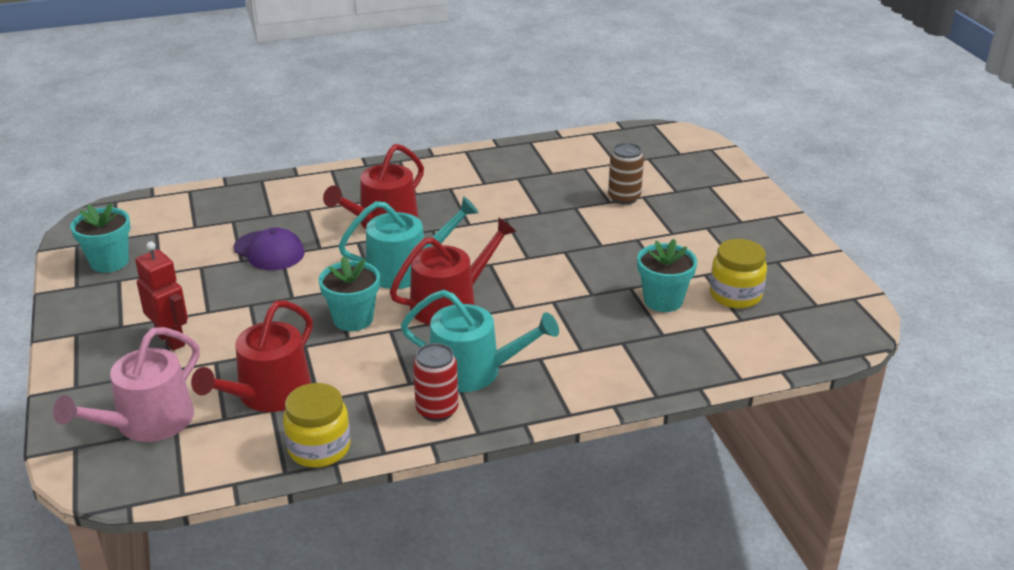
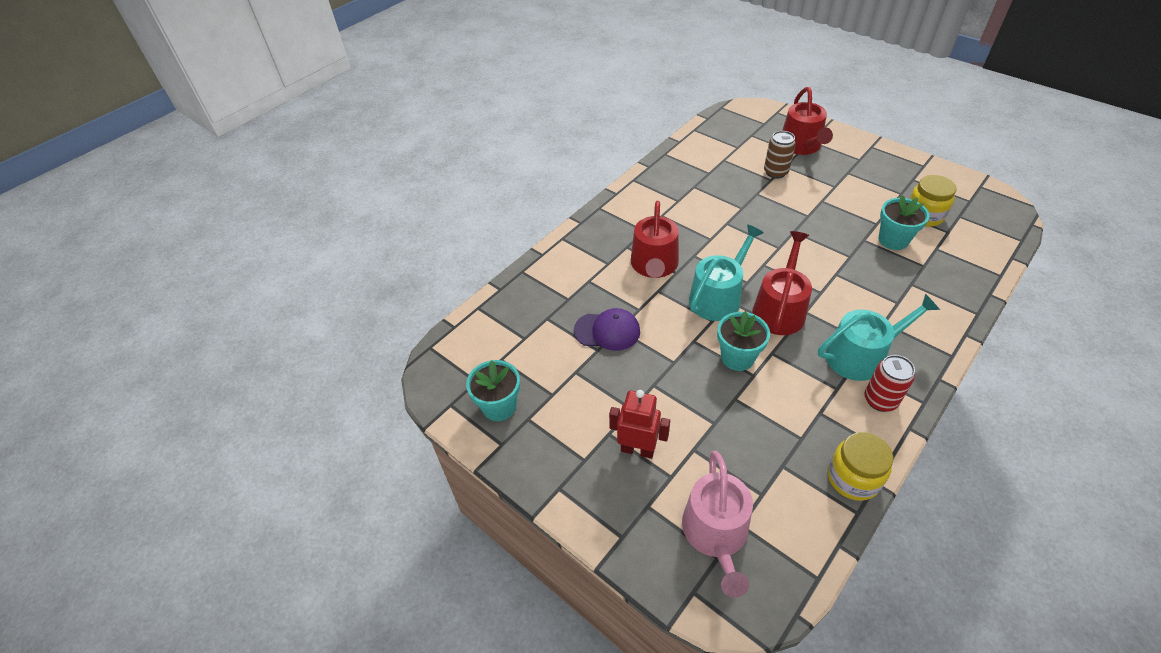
camera: 30 degrees left, 15 degrees up
(268, 394) = (764, 455): red watering can -> red watering can (801, 146)

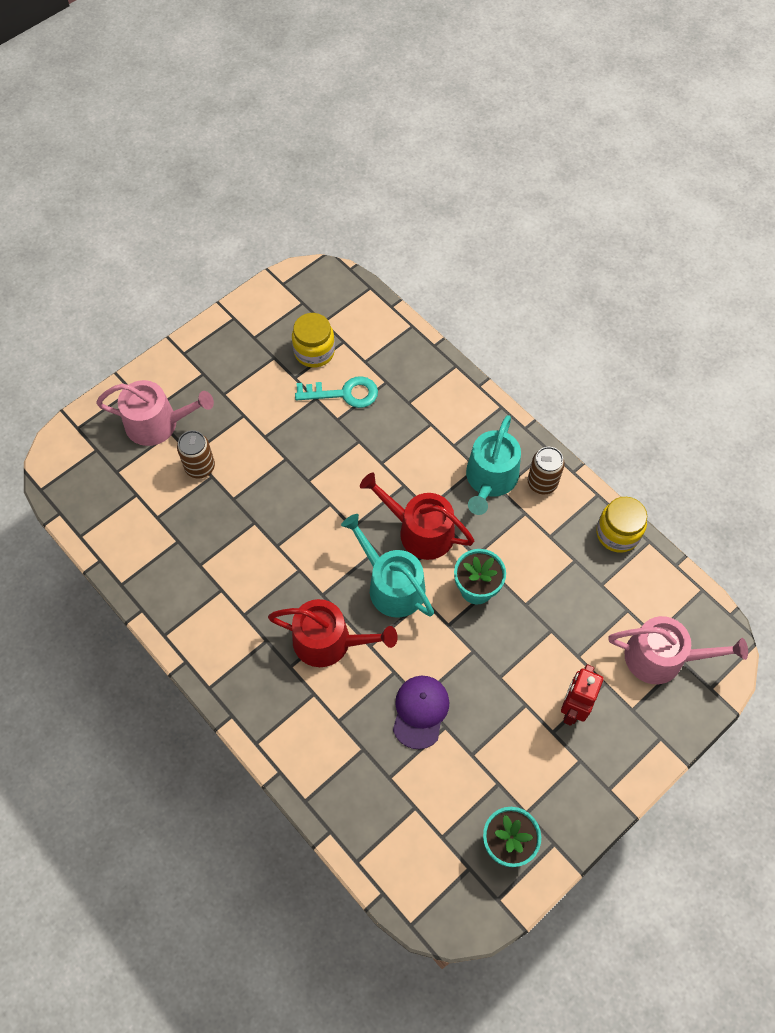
camera: 85 degrees left, 15 degrees up
(801, 146) = (158, 423): red watering can -> pink watering can
(861, 355) = (490, 479): turquoise watering can -> turquoise watering can turned 150 degrees counterclockwise
(880, 400) = (542, 483): red can -> brown can
(893, 240) = (344, 393): turquoise flower pot -> turquoise key

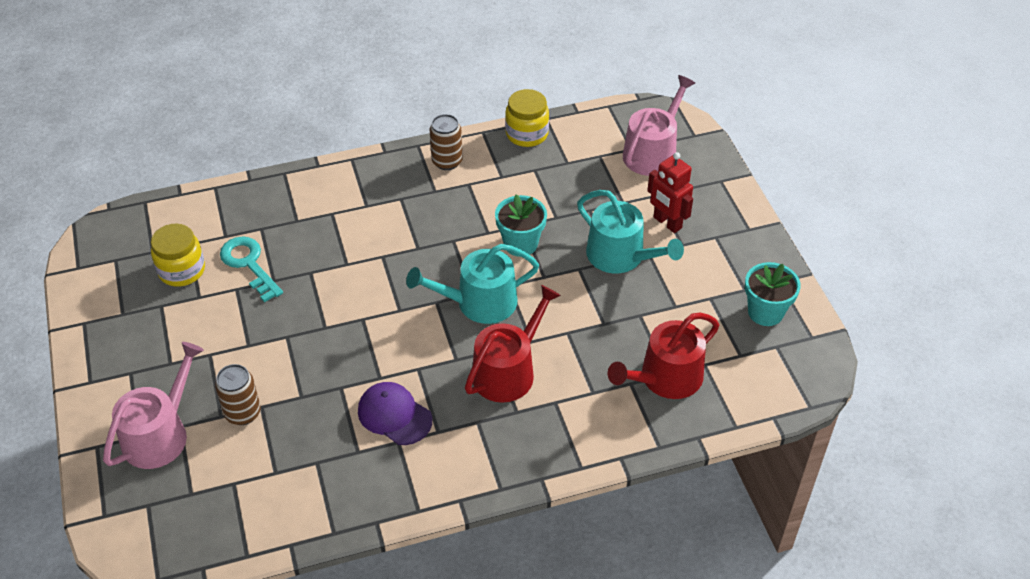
camera: 65 degrees left, 15 degrees down
(344, 393) = (249, 264): turquoise key -> turquoise key turned 60 degrees counterclockwise
(420, 531) = (437, 262): red watering can -> red watering can (665, 378)
(420, 711) = (616, 327): purple cap -> purple cap (394, 415)
(490, 479) = (419, 194): turquoise watering can -> turquoise watering can (621, 256)

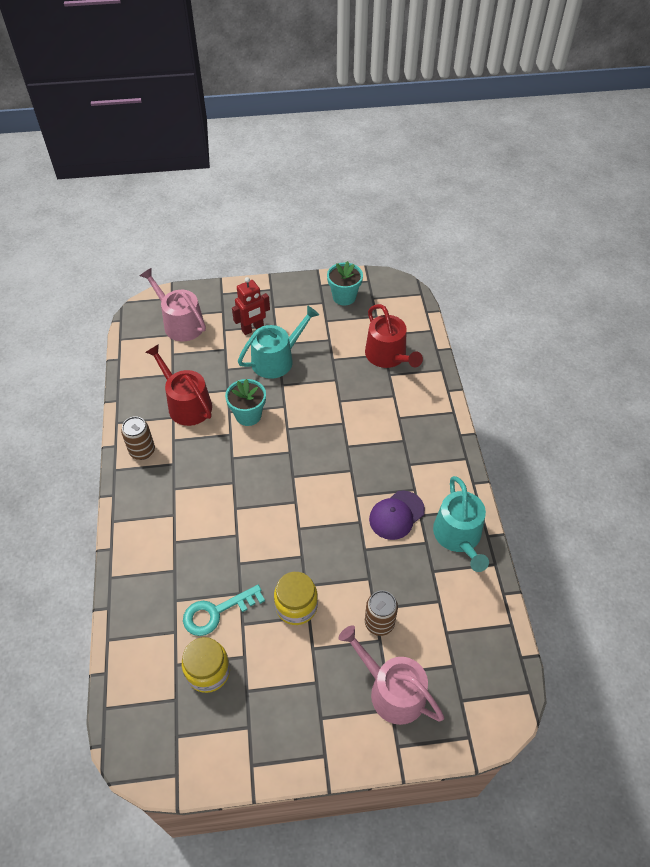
camera: 80 degrees left, 5 degrees up
(479, 302) = (300, 449): turquoise watering can -> turquoise watering can (459, 536)
(508, 371) = (367, 440): red watering can -> red watering can (186, 404)
(527, 134) = (131, 394): yellow jar -> yellow jar (296, 606)

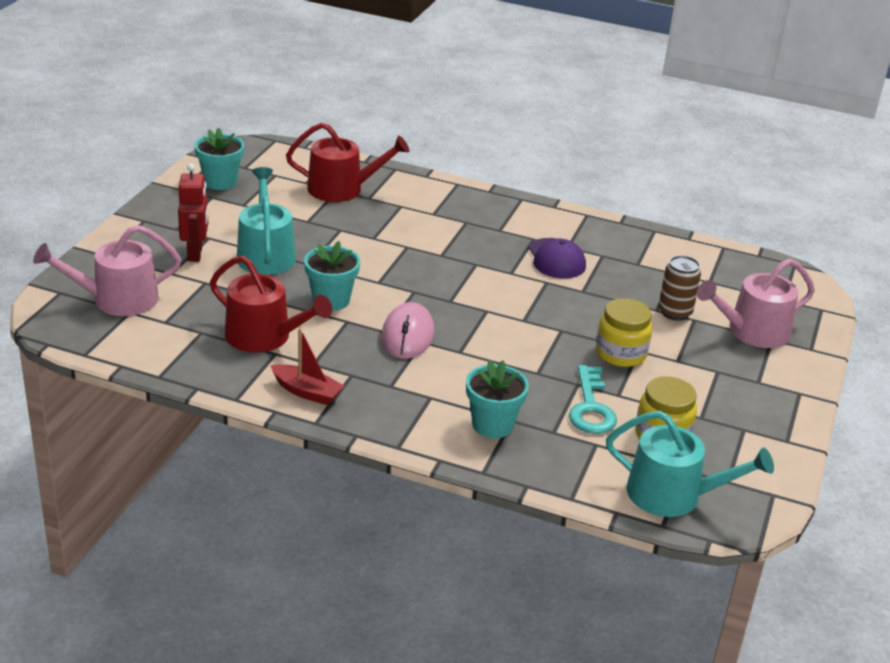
camera: 65 degrees left, 20 degrees down
(142, 451) = (307, 392): brown can -> red boat
(163, 562) = (492, 425): none -> turquoise flower pot
(186, 404) = (264, 337): red watering can -> red watering can turned 135 degrees counterclockwise
(235, 472) = (408, 335): none -> pink mouse
(459, 536) = (609, 236): turquoise watering can -> turquoise watering can (673, 495)

